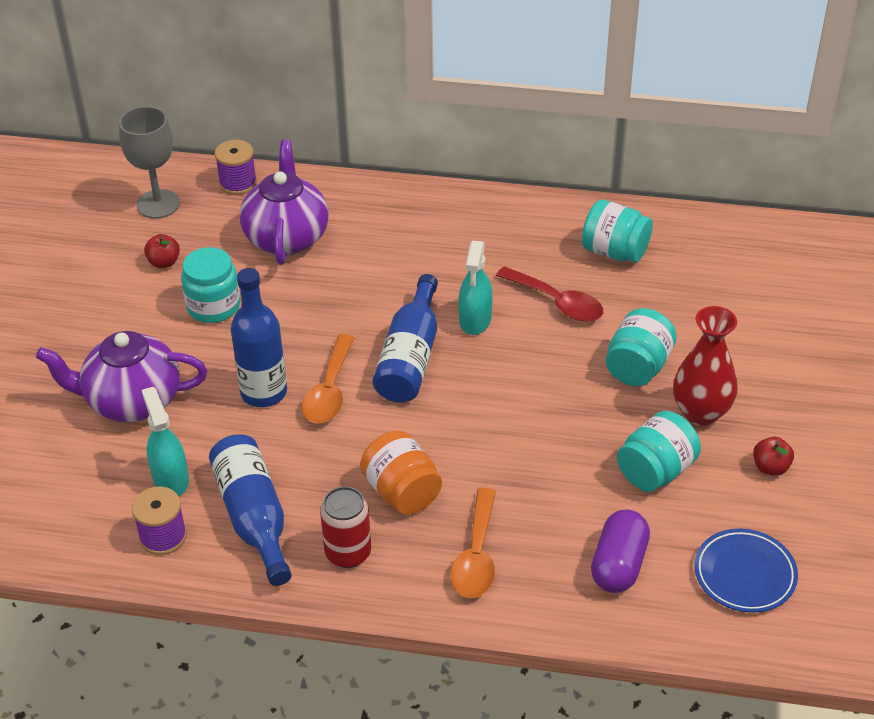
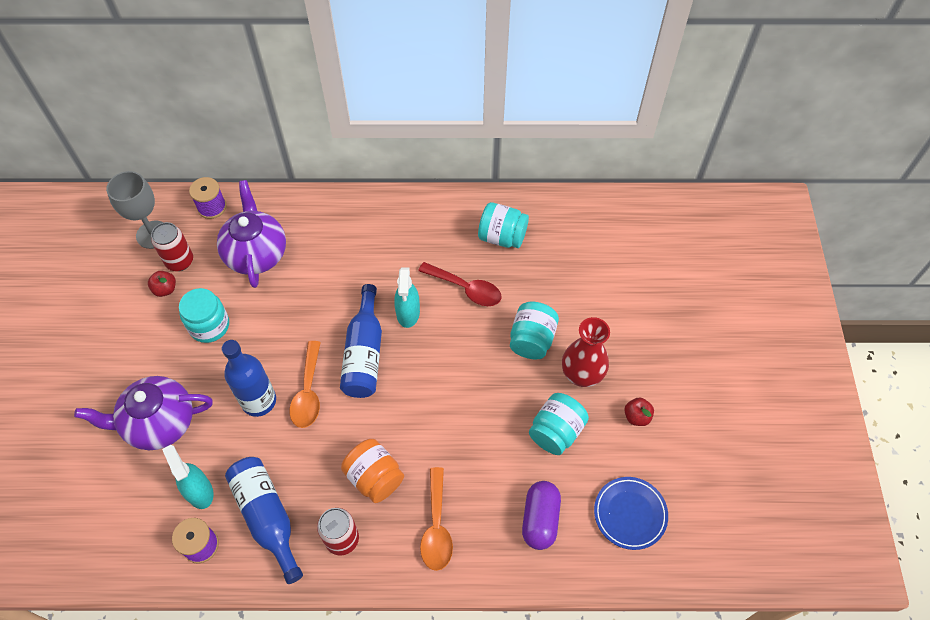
camera: 10 degrees left, 15 degrees up
(187, 235) = (179, 261): none -> red can

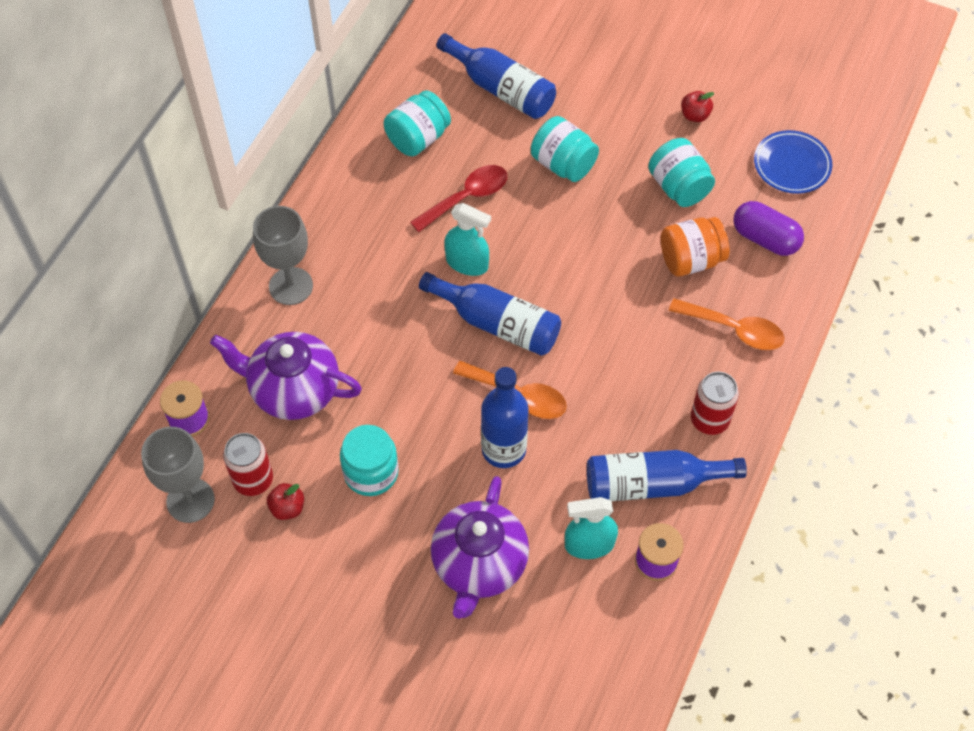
camera: 65 degrees left, 0 degrees up
(338, 217) = (291, 286): none -> grey goblet
(374, 477) = (653, 366): orange jar -> orange jar (690, 260)
(579, 270) = (501, 89): none -> blue bottle
(582, 374) = (626, 139): red vase -> none

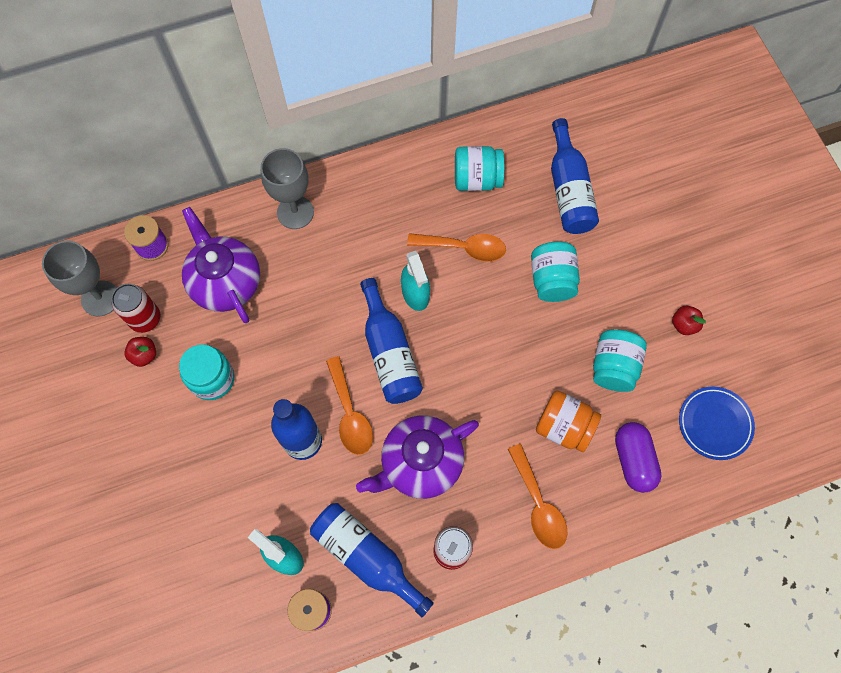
camera: 45 degrees right, 10 degrees up
(466, 198) = (463, 248): red spoon -> orange spoon
(479, 564) = (208, 501): purple teapot -> purple teapot (420, 463)

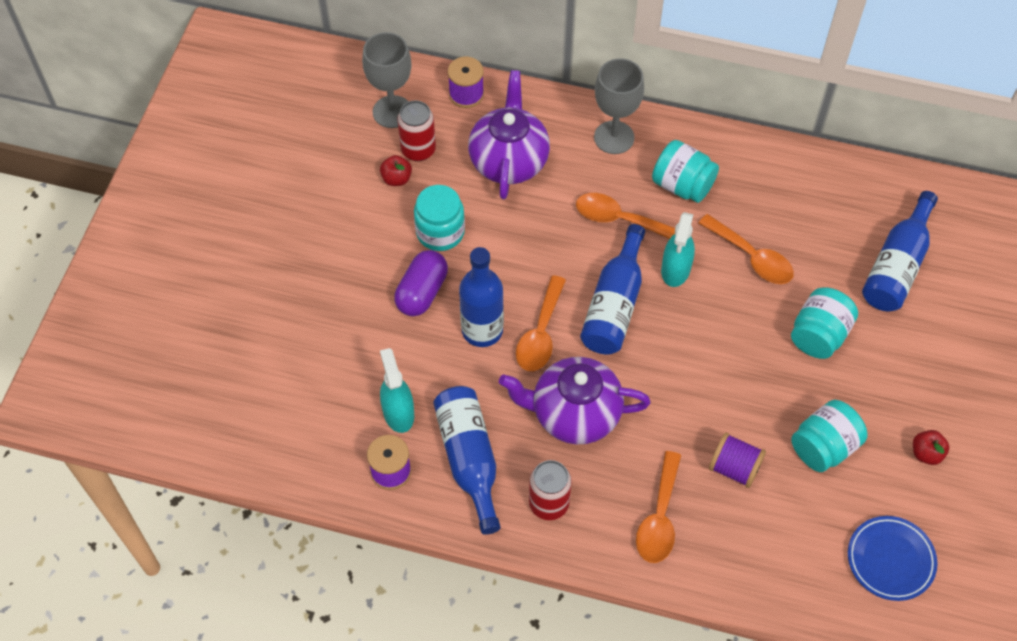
camera: 35 degrees right, 10 degrees down
(346, 278) = (620, 219): none -> orange spoon
(477, 179) = (810, 205): turquoise jar -> turquoise jar (682, 185)
(564, 427) = (734, 468): orange jar -> purple spool
(633, 460) = (782, 539): purple capsule -> purple capsule (422, 292)

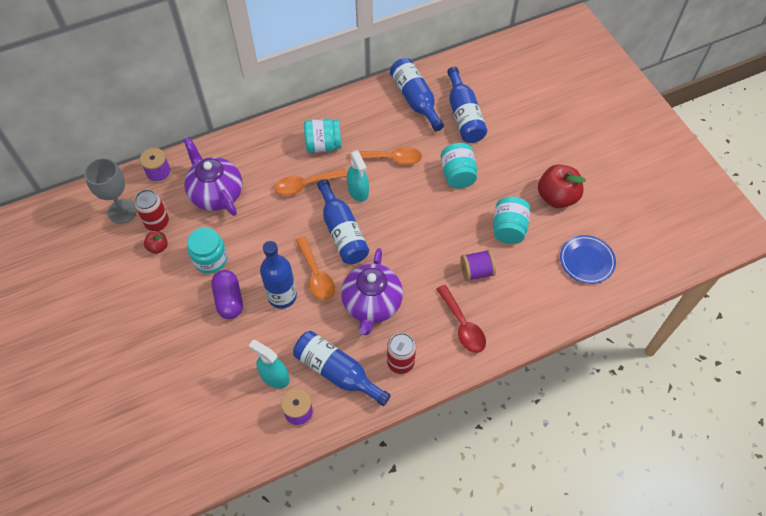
camera: 40 degrees left, 0 degrees up
(574, 414) = (372, 304): purple teapot -> purple teapot turned 45 degrees counterclockwise
(614, 137) = (264, 144): grey goblet -> none
(659, 517) = (462, 325): orange spoon -> red spoon
(850, 204) = (415, 100): none -> blue bottle
(926, 453) = (557, 197): red apple -> red apple, size x2.00

